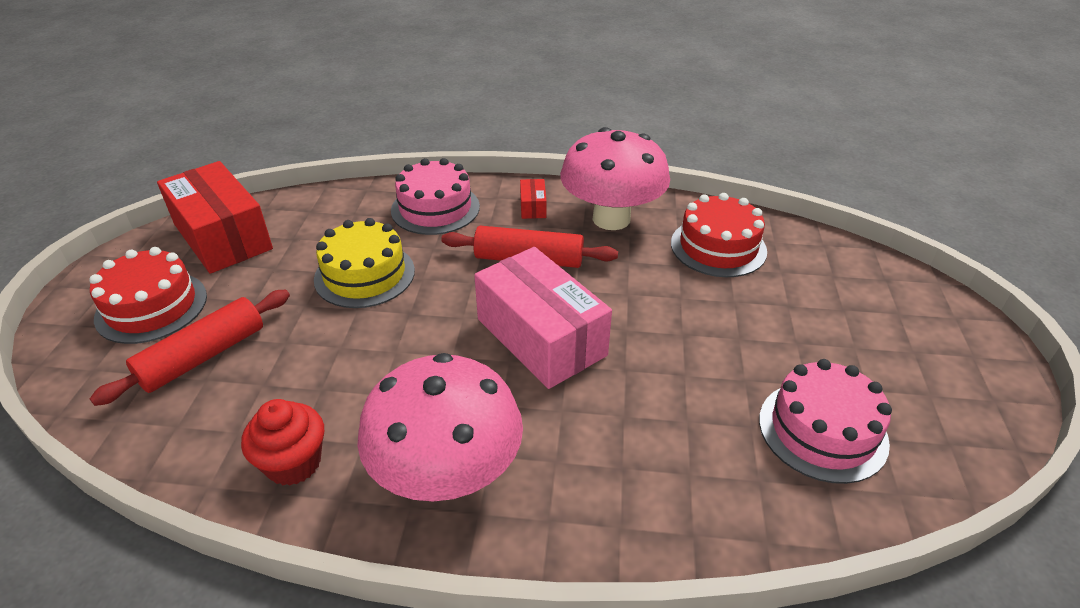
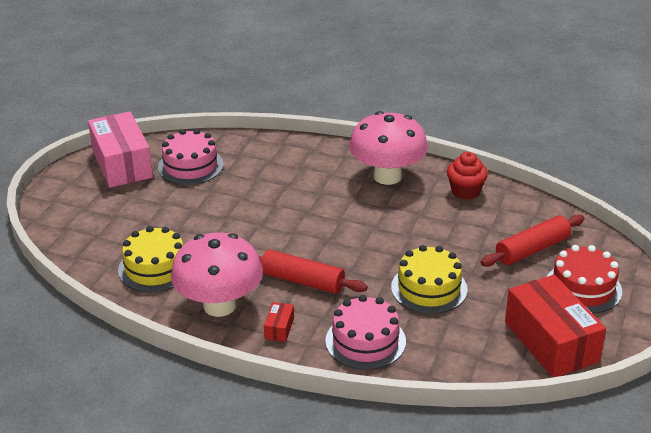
camera: 165 degrees left, 5 degrees down
(541, 337) = (315, 228): pink box -> pink box (122, 164)
(718, 247) = (155, 268): red cake -> yellow cake

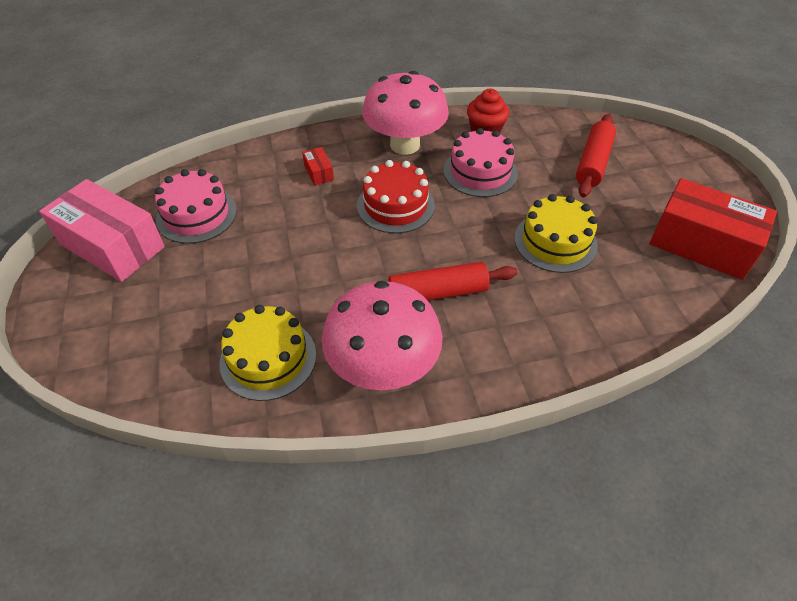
camera: 35 degrees left, 15 degrees up
(279, 328) = (469, 361): red box -> red box (318, 172)
(365, 341) = (561, 329): pink cake -> pink cake (480, 172)
(583, 288) = (667, 181): red cake -> red cake (395, 205)

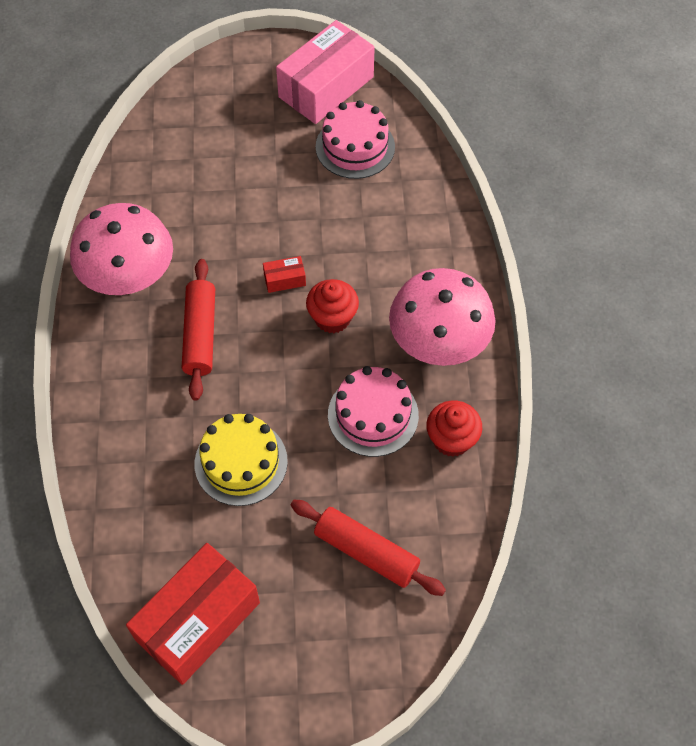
camera: 100 degrees right, 10 degrees up
(268, 358) = (165, 198): yellow cake -> none
(318, 172) = (402, 252): red box -> red box (284, 279)
(395, 205) = (332, 318): red cake -> red cupcake

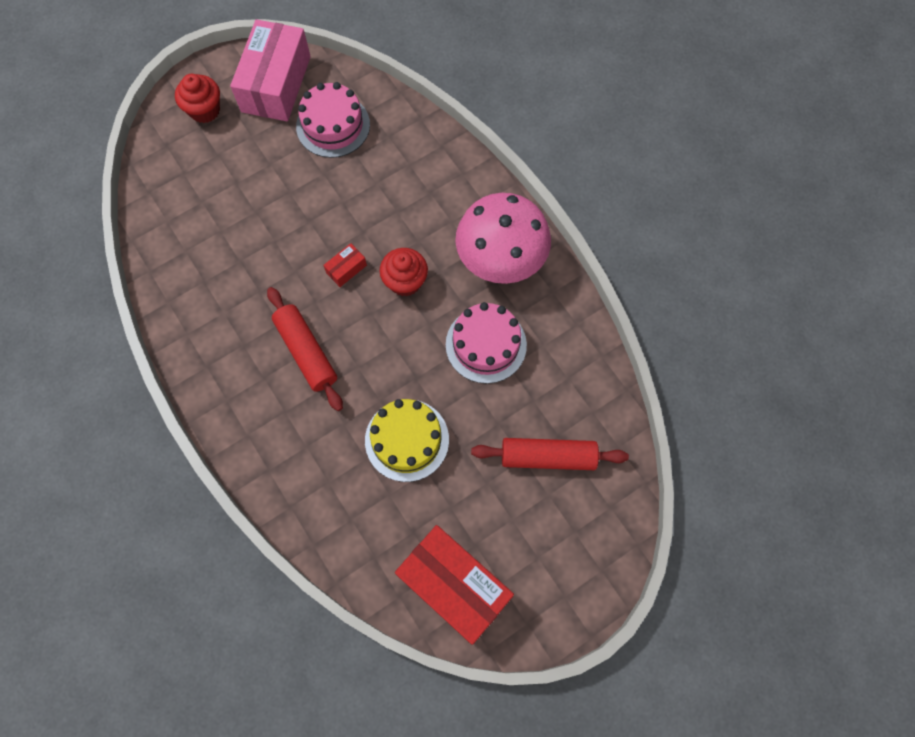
camera: 30 degrees left, 10 degrees up
(130, 278) = (215, 335): pink mushroom -> none
(198, 621) = (454, 586): red box -> red box turned 60 degrees counterclockwise
(451, 439) = (557, 332): red cupcake -> red cupcake (205, 110)

